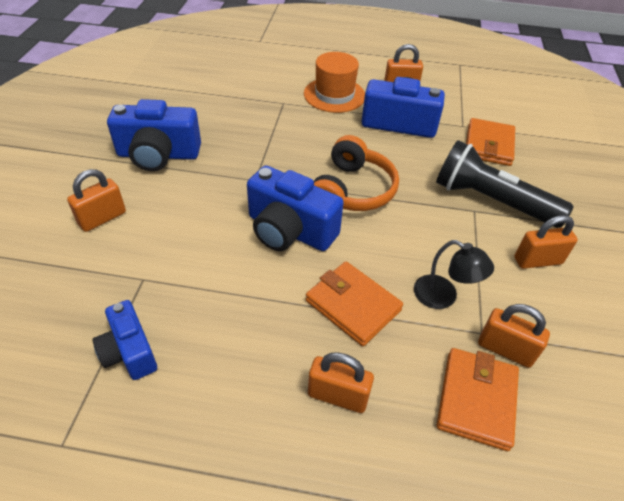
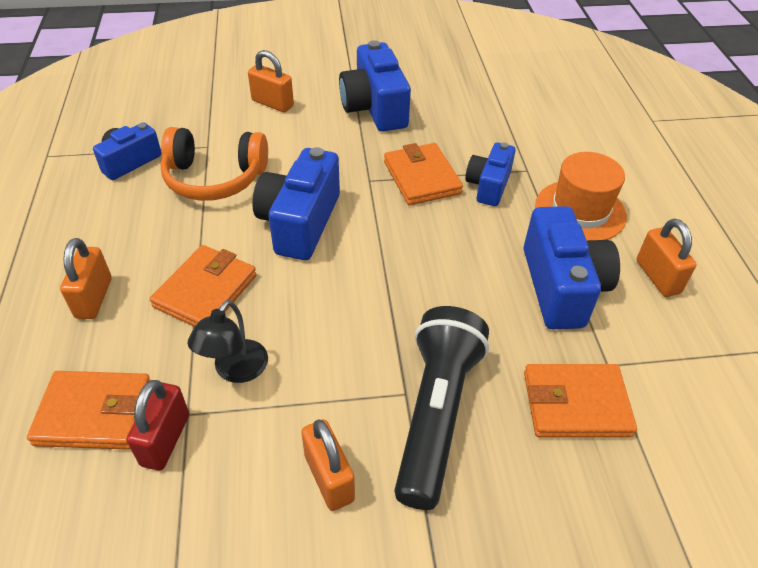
camera: 75 degrees right, 0 degrees up
(266, 152) = (421, 178): none -> orange wallet
(291, 123) = (488, 185): none -> blue camera
(352, 191) = (388, 261): orange headphones -> orange headphones (214, 178)
(505, 349) = (165, 440): orange padlock -> red padlock

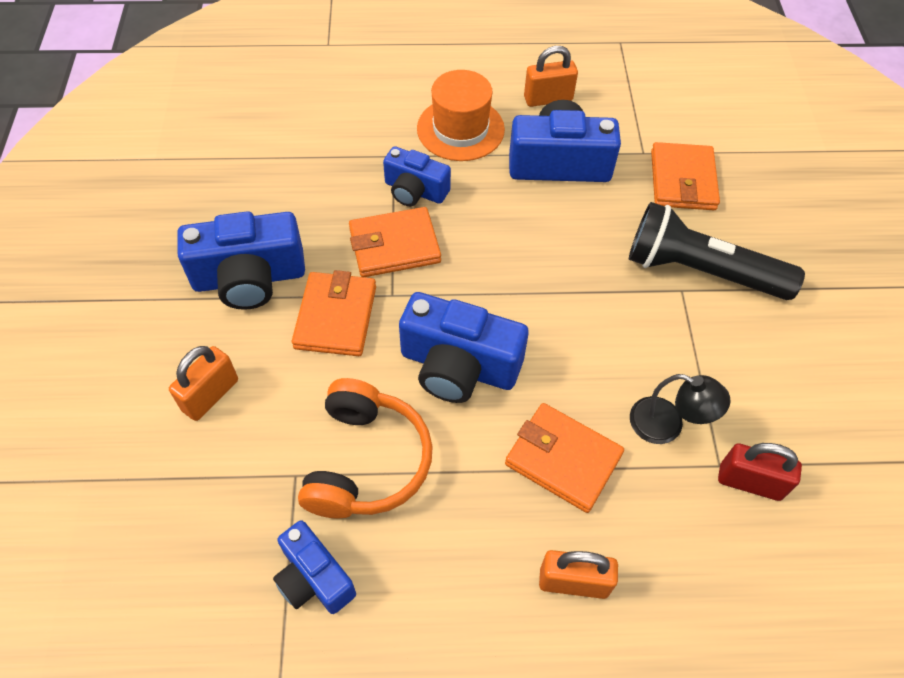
camera: 85 degrees left, 10 degrees up
(94, 413) = (728, 553): orange wallet -> orange wallet (335, 317)
(329, 478) = (769, 351): orange padlock -> none

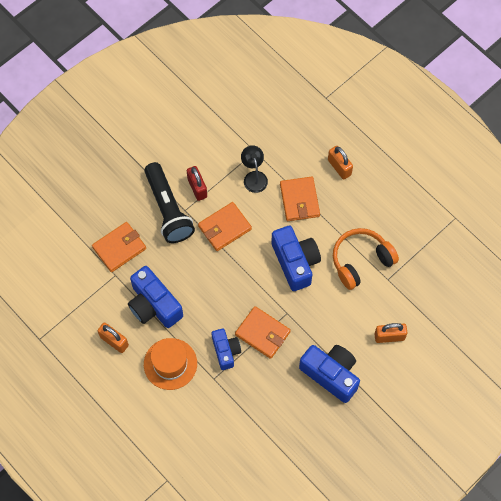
camera: 130 degrees left, 10 degrees up
(314, 578) = (412, 242): blue camera -> none
(335, 317) = (316, 324): orange wallet -> orange wallet (224, 228)
(749, 482) = (253, 139): red padlock -> red padlock (197, 188)

